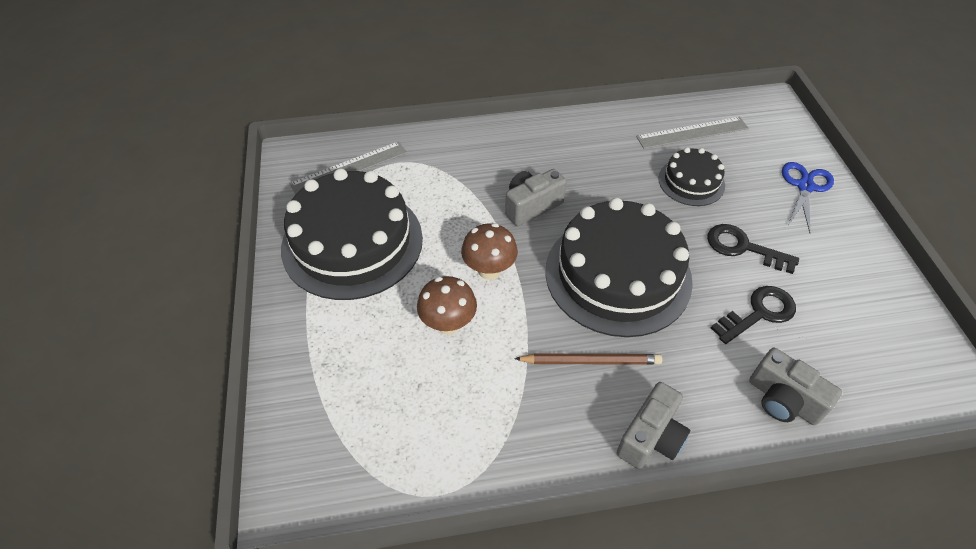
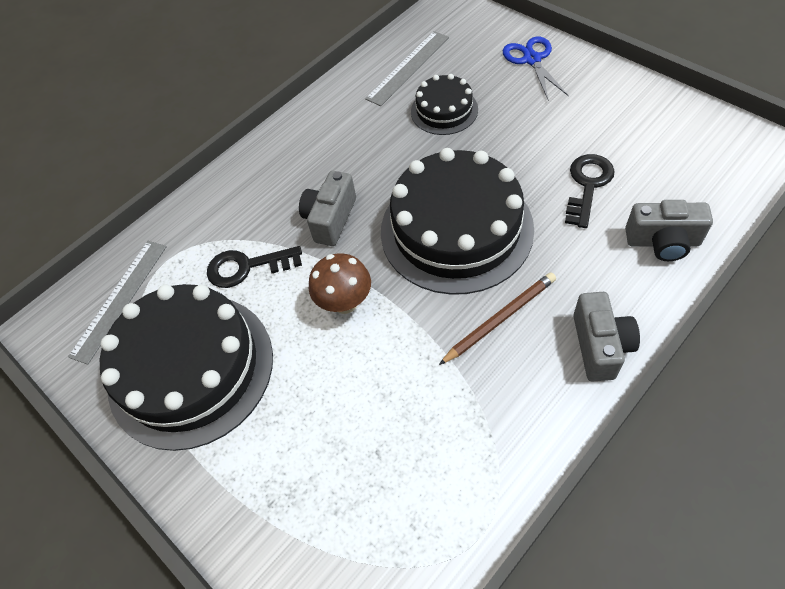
camera: 30 degrees left, 5 degrees up
(448, 324) = (353, 377): brown mushroom -> none
(743, 248) = (531, 140): black key -> black key (247, 267)

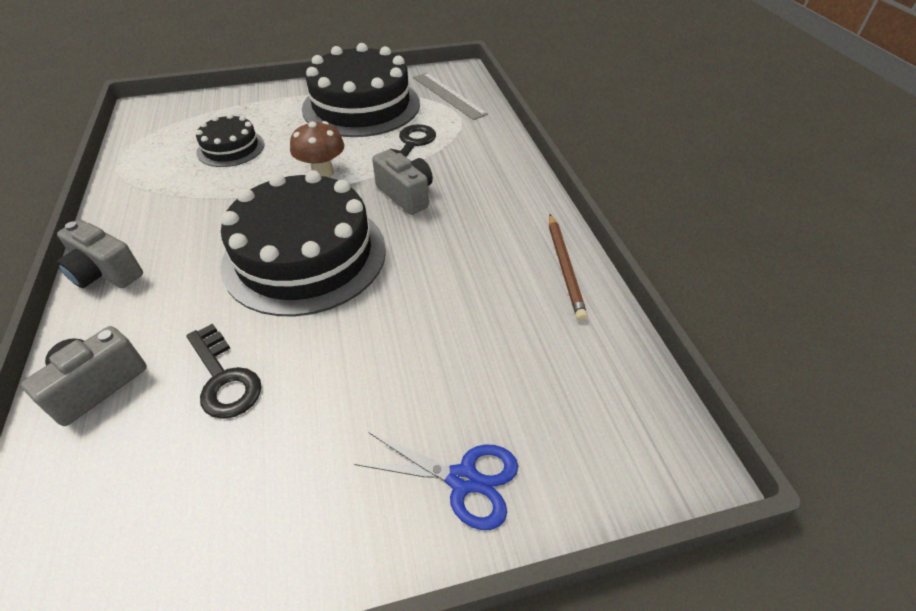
camera: 115 degrees right, 10 degrees down
(408, 67) = (564, 338): grey ruler -> none
(444, 110) = (458, 329): black cake -> black cake (231, 148)
(500, 319) = (203, 235): brown pencil -> brown pencil (565, 267)

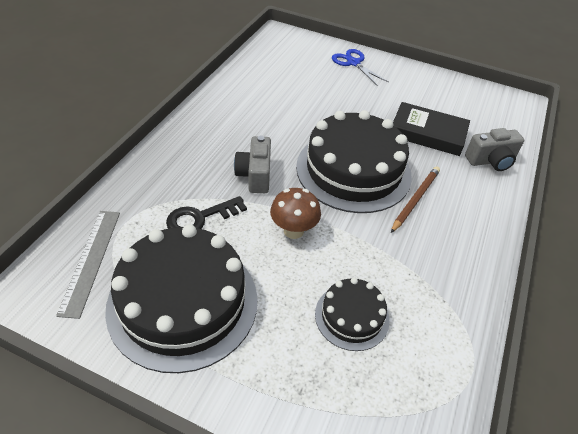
camera: 145 degrees left, 0 degrees up
(105, 273) = (486, 229): grey camera -> none
(224, 378) = (427, 133): black key -> black book
(565, 267) = (227, 91): brown pencil -> brown pencil (415, 199)

